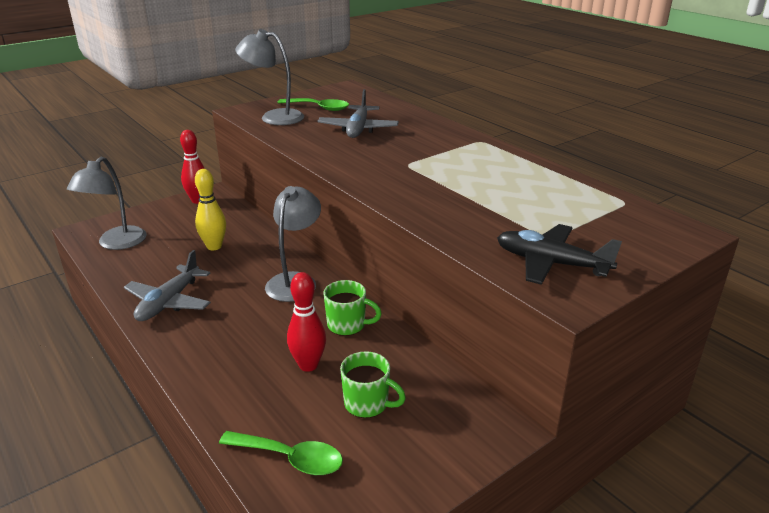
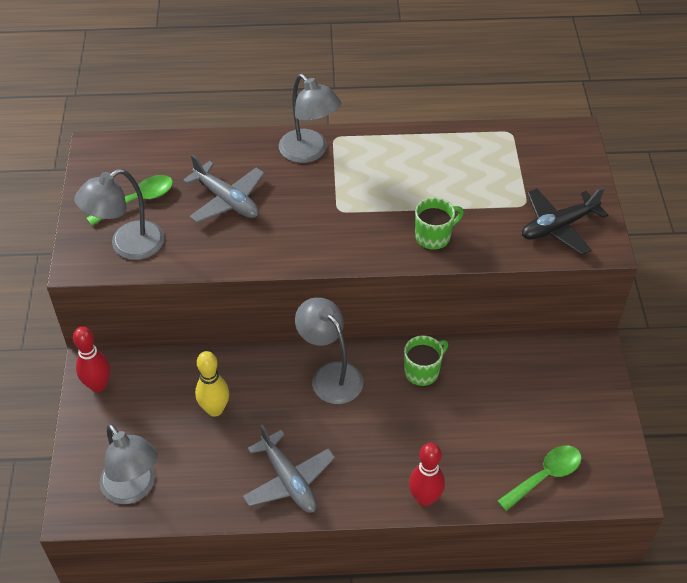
camera: 55 degrees left, 20 degrees up
(308, 365) = (454, 420): red bowling pin -> red bowling pin (425, 498)
(367, 404) = (522, 406): green mug -> green mug (434, 237)
(449, 138) = (309, 152): none -> grey lamp

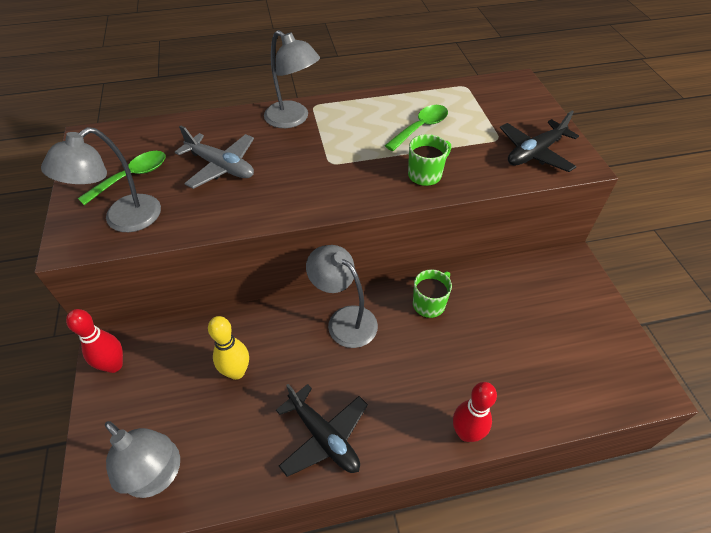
camera: 10 degrees left, 0 degrees up
(288, 480) = (323, 437): grey plane -> black plane
(545, 476) = (573, 389): green spoon -> green spoon (420, 128)

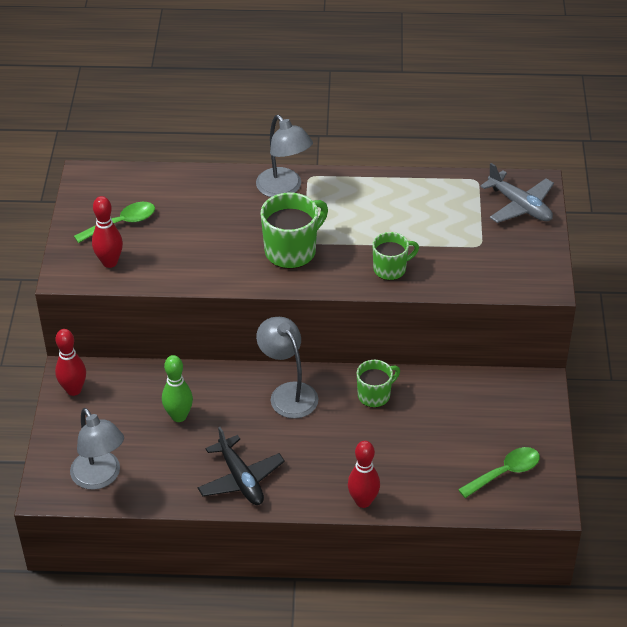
camera: 15 degrees right, 5 degrees down
(123, 220) = (110, 262): grey lamp -> red bowling pin
(221, 167) = (203, 227): grey plane -> grey plane (520, 206)
(236, 372) = (179, 416): yellow bowling pin -> green bowling pin
(319, 174) = (292, 251): none -> green mug
(420, 128) = (407, 220): green spoon -> green spoon (505, 473)
(535, 153) = (508, 266): black plane -> none

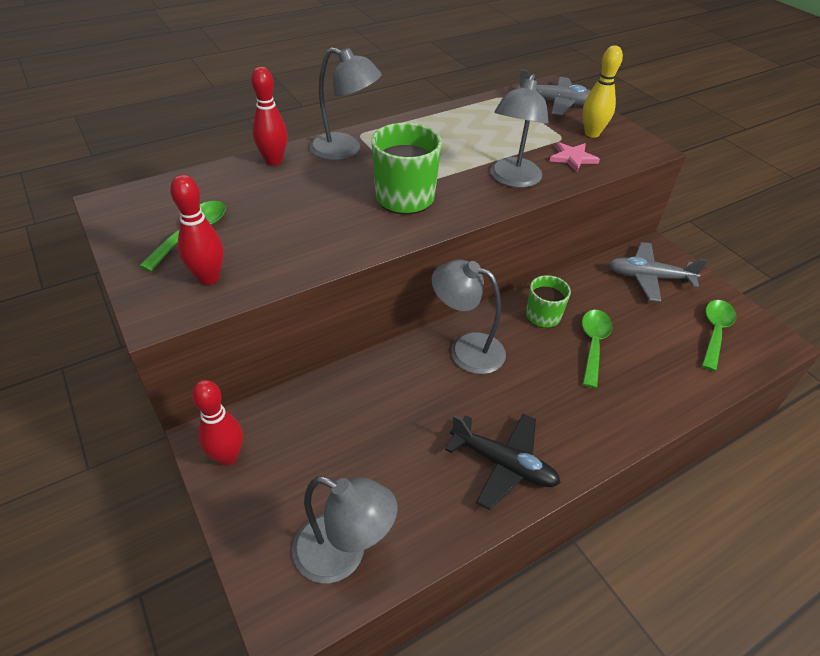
camera: 35 degrees left, 0 degrees up
(179, 416) = (377, 427): green bowling pin -> none
(363, 501) = (638, 422): red bowling pin -> red bowling pin (274, 161)
(390, 435) = (593, 344): none -> green spoon
(391, 269) = (512, 179): green mug -> grey lamp
(465, 268) = (572, 158): none -> pink star
(502, 405) = (649, 277): none -> grey plane
(513, 251) = (592, 133): none -> yellow bowling pin

